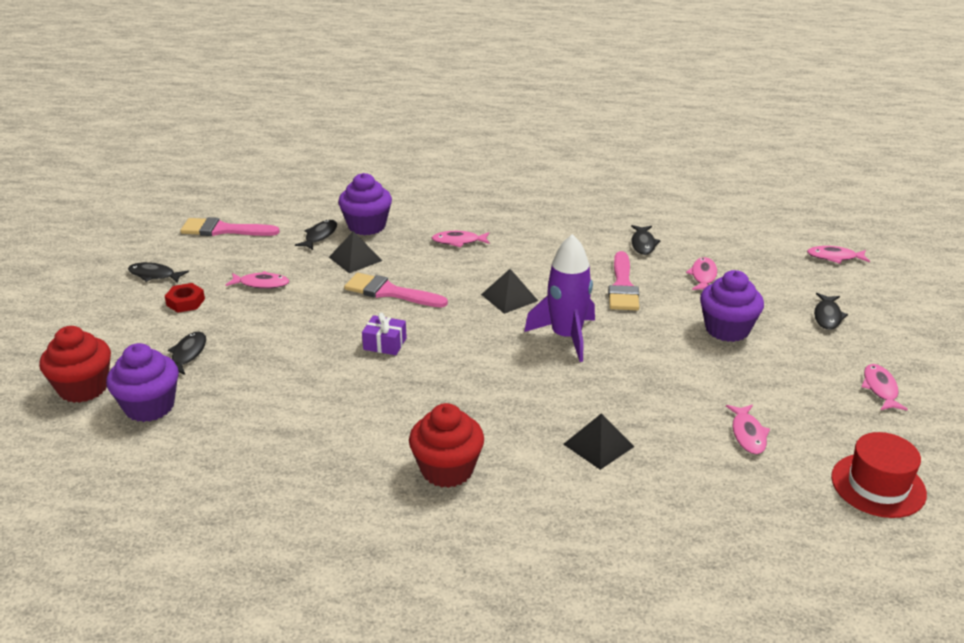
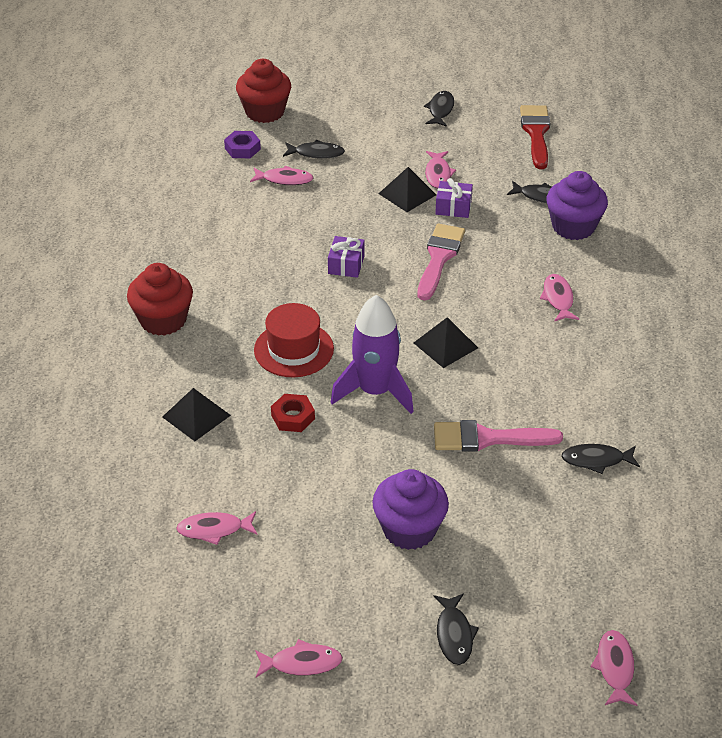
camera: 85 degrees right, 10 degrees up
(149, 406) = (242, 149): purple cupcake -> purple nut
(185, 302) = (398, 136): red nut -> red nut (293, 417)
(223, 230) = (536, 133): pink brush -> red brush
(317, 279) = (453, 207): none -> purple gift
(355, 259) = (500, 227): black pyramid -> black pyramid (407, 194)
(703, 276) = (528, 515): pink fish -> pink fish (284, 179)
(827, 316) = (454, 634): black fish -> black fish turned 105 degrees counterclockwise
(878, 485) = (133, 628): red hat -> red hat (294, 349)

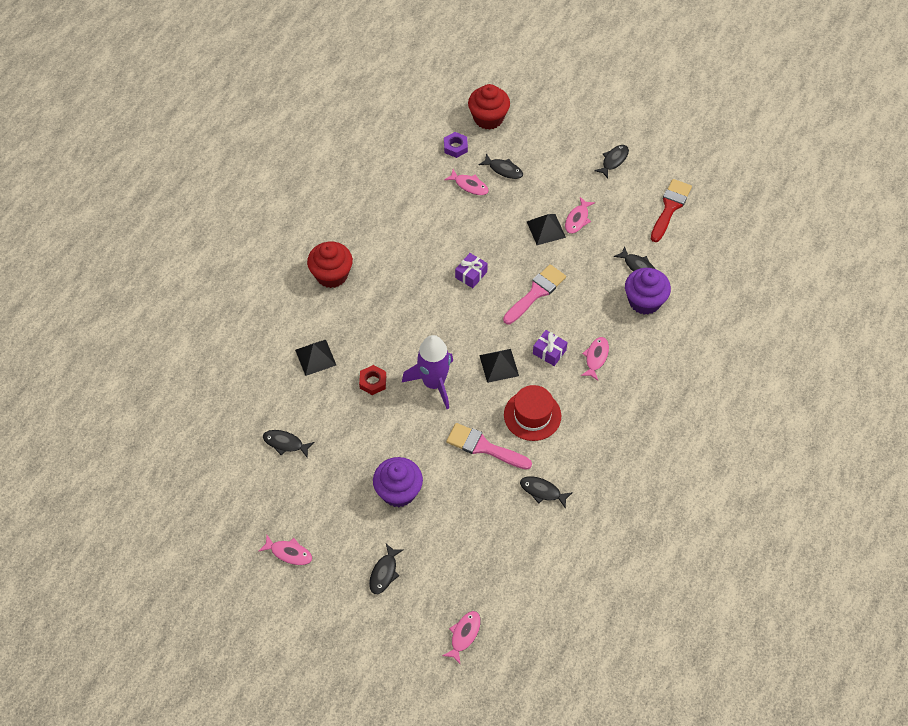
camera: 25 degrees right, 15 degrees up
(214, 529) = (285, 443): pink fish -> black fish
(294, 349) = (400, 330): red hat -> red hat (532, 415)
(453, 207) = (571, 253): purple gift -> purple gift (549, 352)

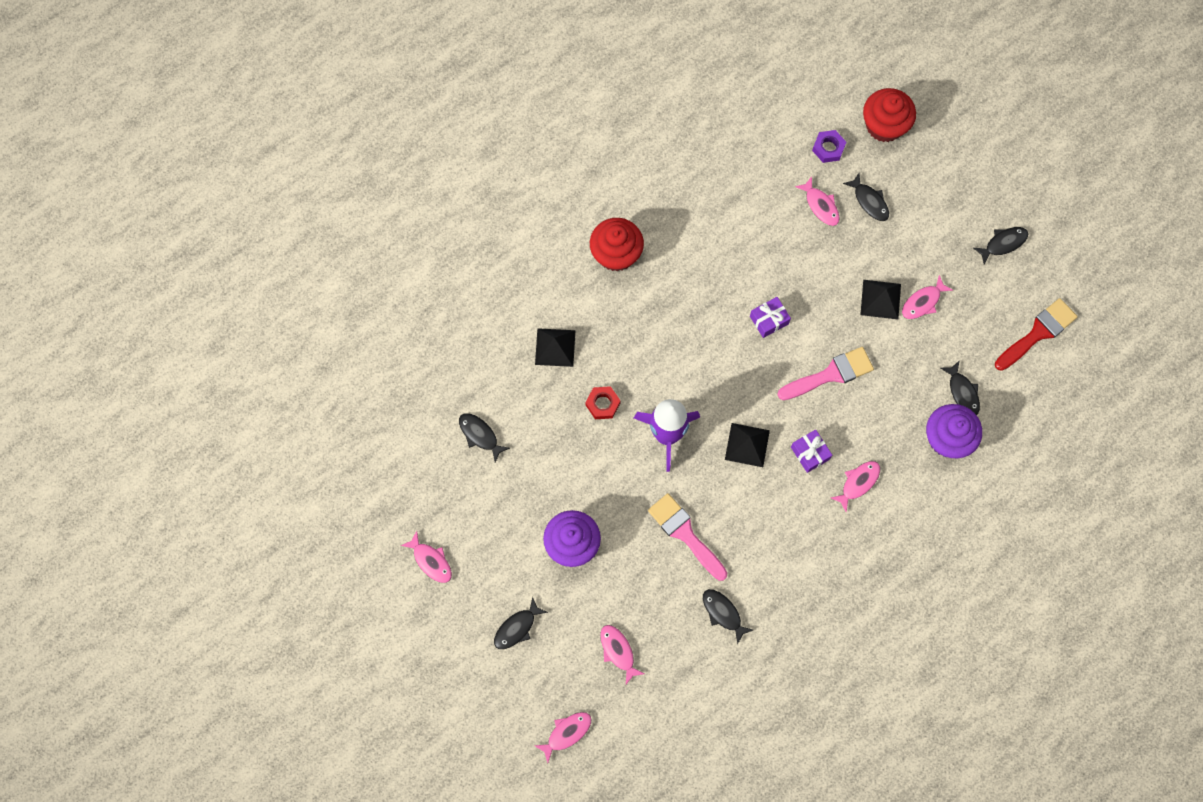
camera: 25 degrees right, 15 degrees up
(474, 555) = (618, 651): none -> pink fish
(532, 415) = (755, 520): red hat -> none

